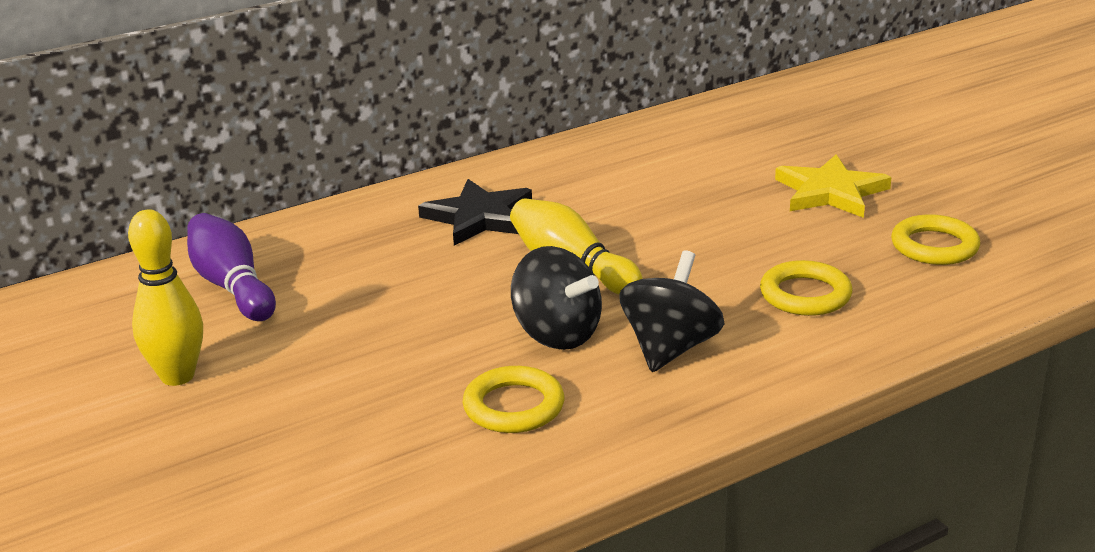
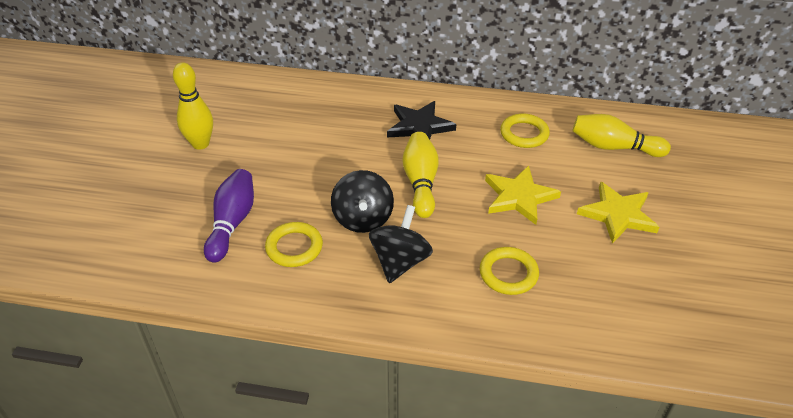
camera: 40 degrees right, 15 degrees up
(232, 286) = (274, 107): purple bowling pin -> purple bowling pin (232, 223)
(670, 348) = (400, 261): black spinning top -> black spinning top turned 45 degrees counterclockwise
(706, 226) = (519, 197): none -> yellow star
(734, 139) = (614, 147): none -> yellow bowling pin
(934, 246) = (625, 289): yellow ring -> yellow ring (524, 134)

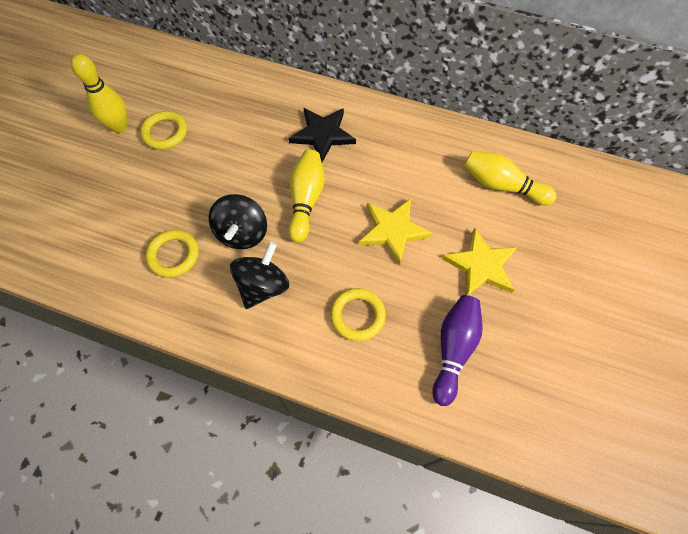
camera: 10 degrees right, 20 degrees up
(232, 223) = (126, 220): purple bowling pin -> purple bowling pin (453, 349)
(524, 134) = (419, 157): yellow ring -> yellow ring (165, 133)

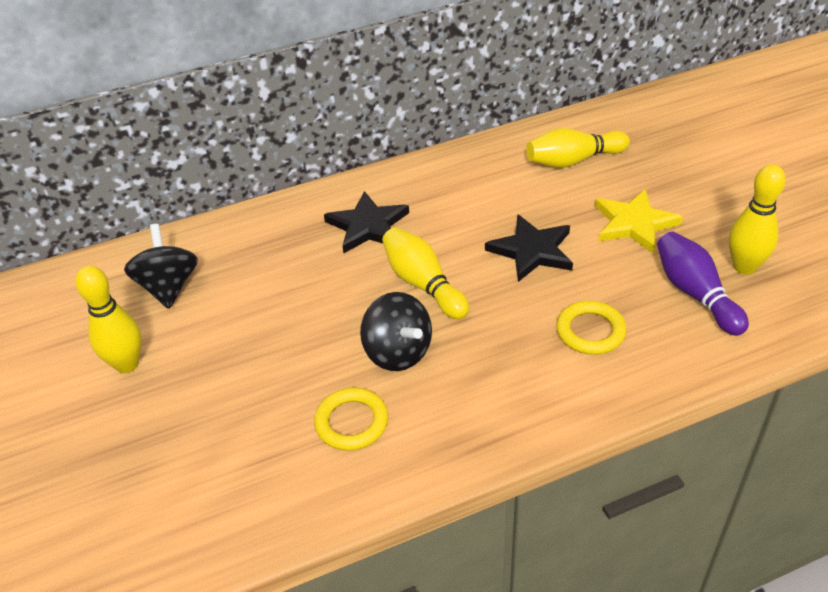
camera: 40 degrees left, 20 degrees down
(165, 133) = (193, 333): yellow ring -> none
(263, 286) = (477, 376): black spinning top -> black spinning top (168, 287)
(393, 230) = (532, 251): yellow star -> black star
(512, 360) = (744, 267): none -> yellow bowling pin

